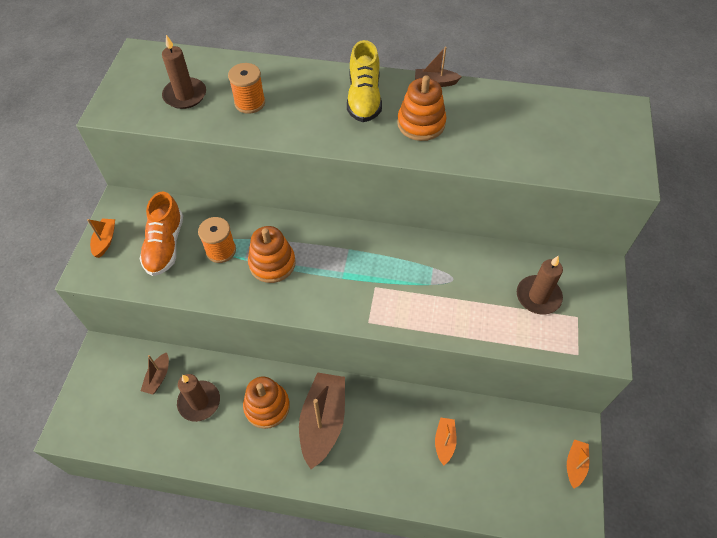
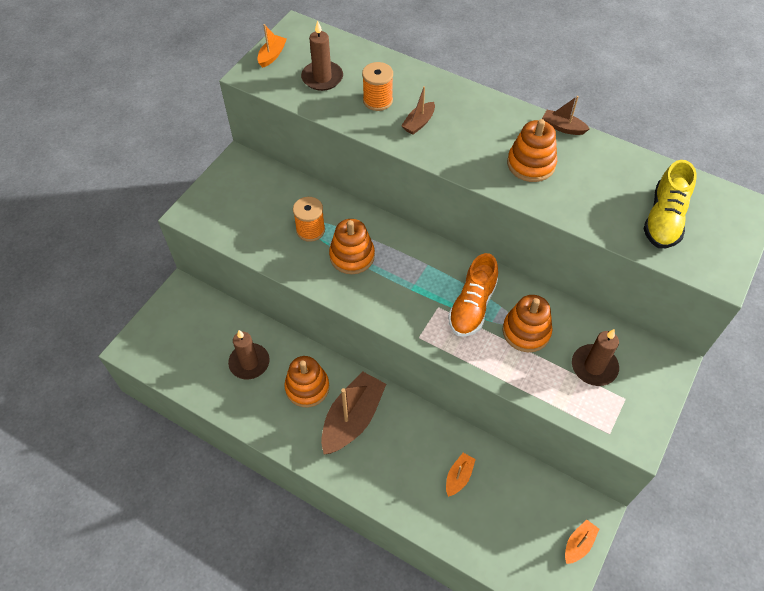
camera: 20 degrees right, 0 degrees up
(105, 241) = (214, 191): orange boat -> orange boat (272, 55)
(158, 377) = (221, 329): brown boat -> brown boat (419, 123)
(165, 245) = (263, 210): orange shoe -> orange shoe (472, 306)
(364, 98) = (486, 125): yellow shoe -> yellow shoe (664, 219)
(465, 284) = (526, 331): none -> orange stacking toy

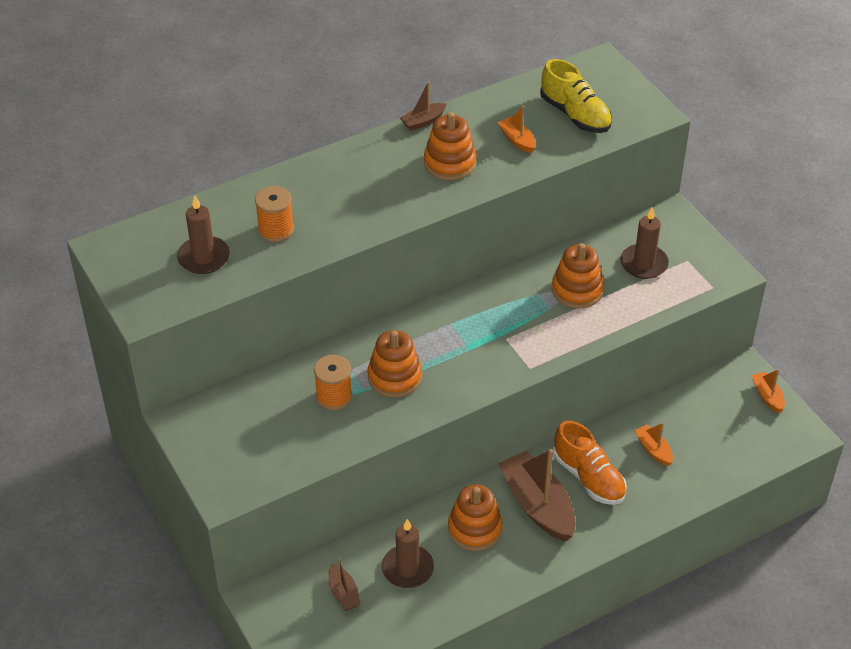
camera: 60 degrees left, 10 degrees down
(272, 55) = (130, 284): orange boat -> orange boat (517, 140)
(419, 123) = (333, 213): brown boat -> brown boat (343, 593)
(472, 306) = (523, 314): orange shoe -> orange shoe (589, 477)

